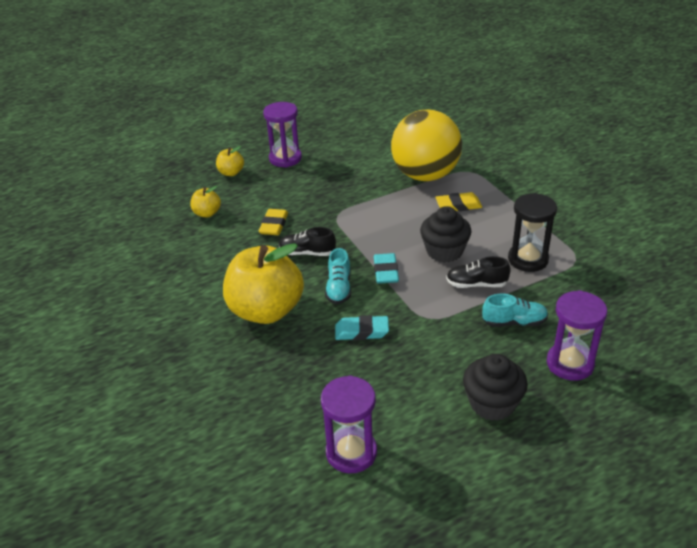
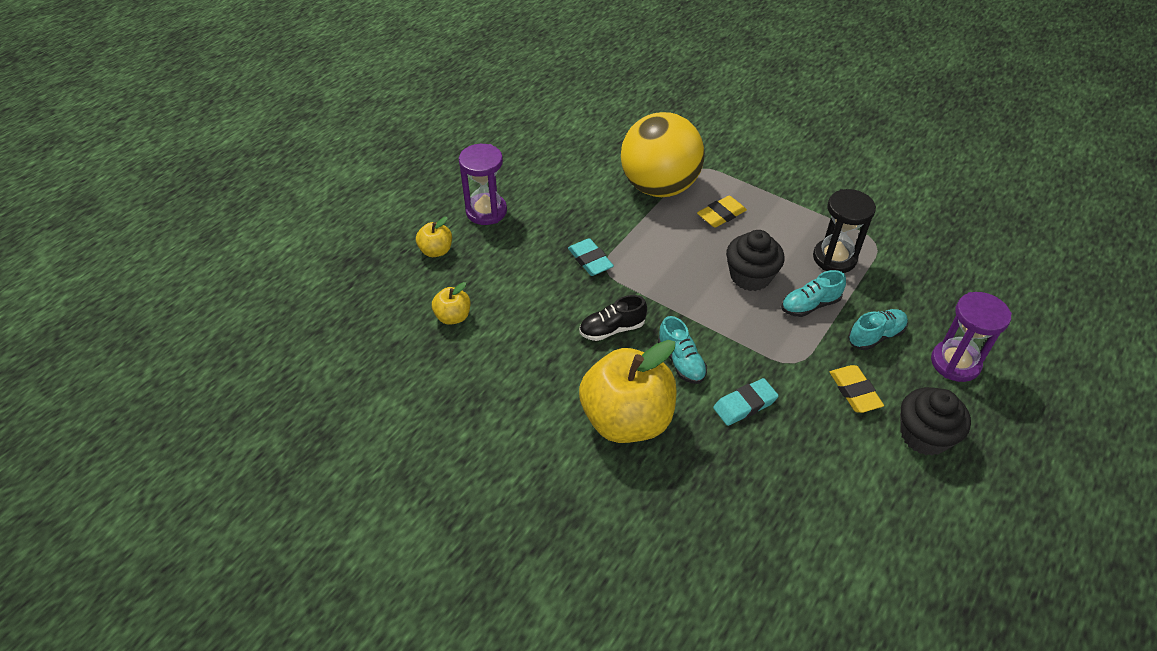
camera: 30 degrees left, 10 degrees up
(274, 225) = (545, 306): yellow eraser -> yellow eraser (854, 391)
(351, 452) = (844, 549): purple hourglass -> none
(386, 271) = (712, 322): turquoise eraser -> turquoise eraser (590, 260)
(476, 284) = (810, 305): black shoe -> turquoise shoe

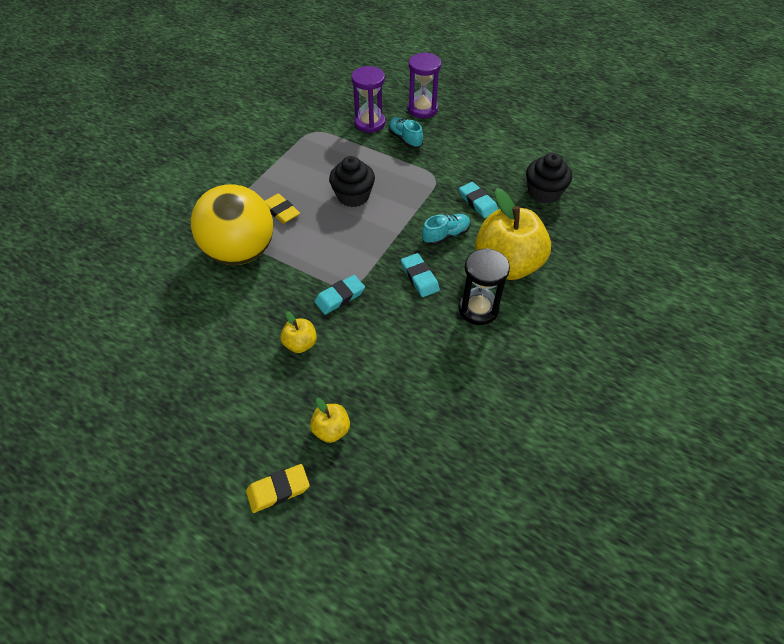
camera: 95 degrees left, 5 degrees up
(453, 317) = (421, 398): yellow apple -> yellow apple (300, 344)
(486, 211) = (270, 390): purple hourglass -> purple hourglass (369, 123)
(612, 329) = (419, 277): black shoe -> turquoise eraser
(810, 305) = (380, 167): turquoise shoe -> none
(834, 258) = (331, 152): black hourglass -> black hourglass (478, 309)
(854, 391) = (454, 152): yellow eraser -> yellow eraser (278, 490)
(924, 435) = (482, 127): black cupcake -> black cupcake (543, 193)

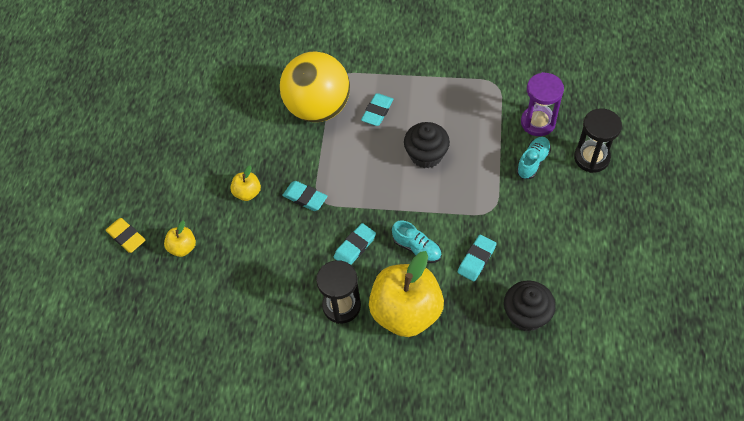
camera: 70 degrees right, 5 degrees up
(281, 211) = (377, 111): yellow eraser -> turquoise eraser
(422, 109) = (591, 158): purple hourglass -> black hourglass

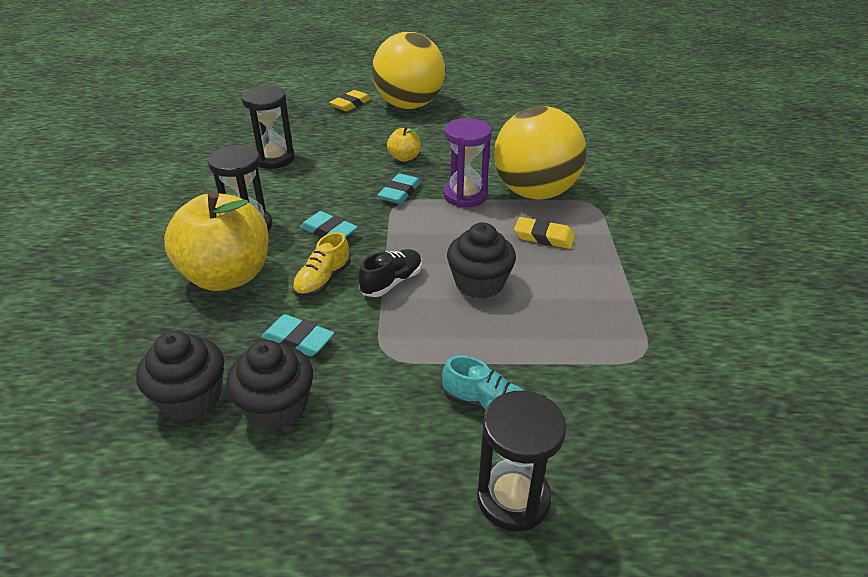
camera: 80 degrees right, 20 degrees down
(142, 185) = (409, 105): none -> yellow ball
(183, 247) = (337, 130): yellow apple -> none
(230, 298) = (274, 159): none -> black hourglass
(377, 111) = (544, 237): turquoise eraser -> yellow eraser
(417, 248) = (323, 281): turquoise shoe -> yellow shoe
(421, 206) = (392, 282): none -> black shoe
(534, 266) = (276, 407): none -> black cupcake
(538, 122) = (577, 413): purple hourglass -> purple hourglass (465, 196)

